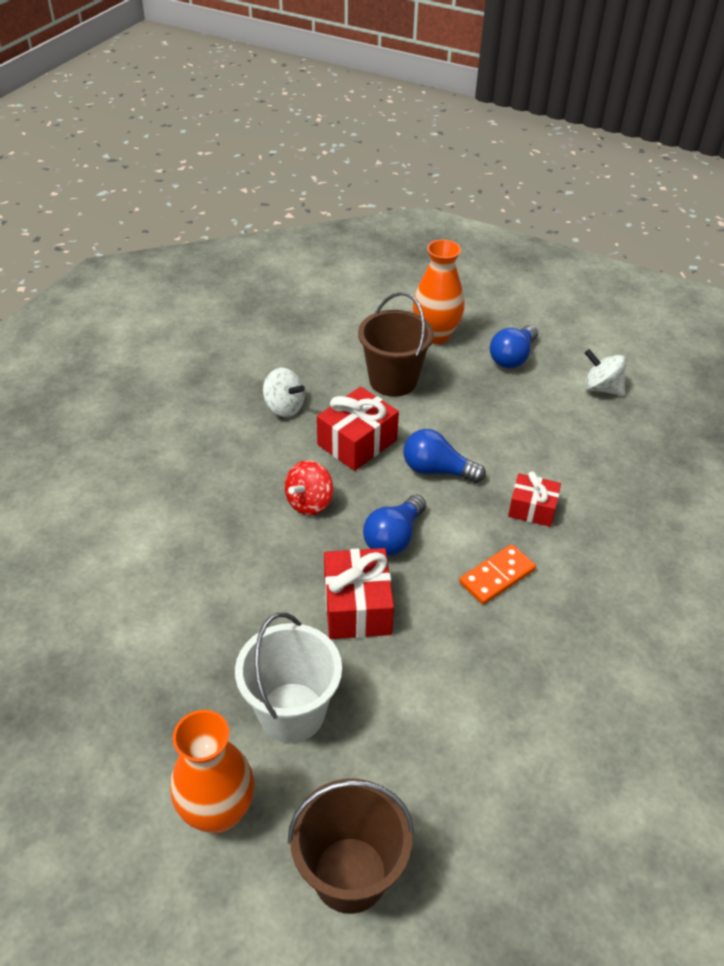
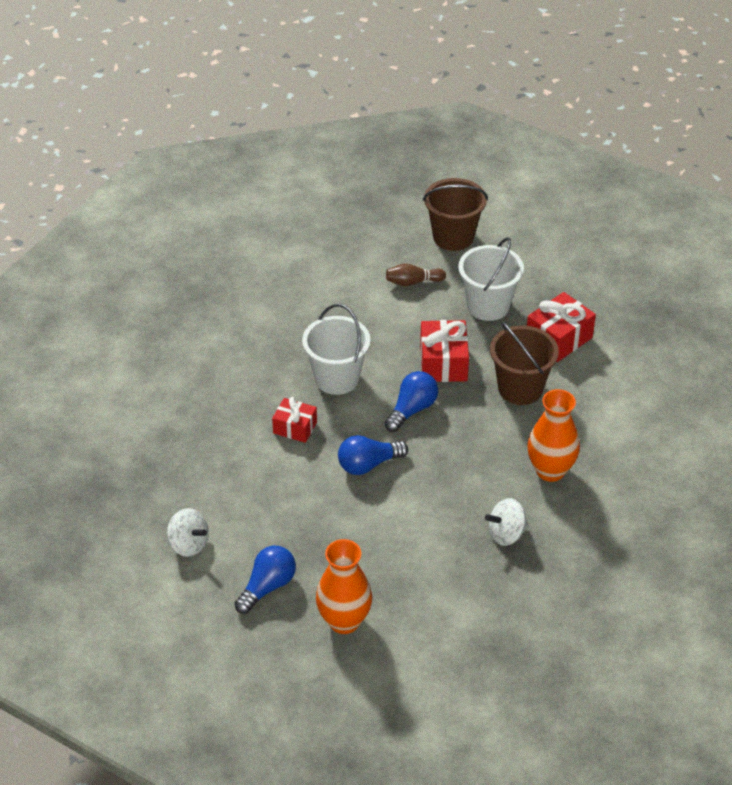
camera: 175 degrees left, 0 degrees up
(218, 811) = (528, 263): orange vase -> orange vase (550, 470)
(284, 407) = (506, 534): white spinning top -> white spinning top turned 60 degrees counterclockwise
(309, 502) = (480, 440): red spinning top -> none
(357, 442) = (437, 494): red gift -> red gift (558, 338)
(393, 380) = (397, 562): brown bucket -> brown bucket (520, 388)
(413, 756) = (413, 282): none -> brown bowling pin
(437, 470) = (368, 464): blue light bulb -> blue light bulb turned 135 degrees clockwise
(497, 576) = (337, 378): orange domino -> white bucket

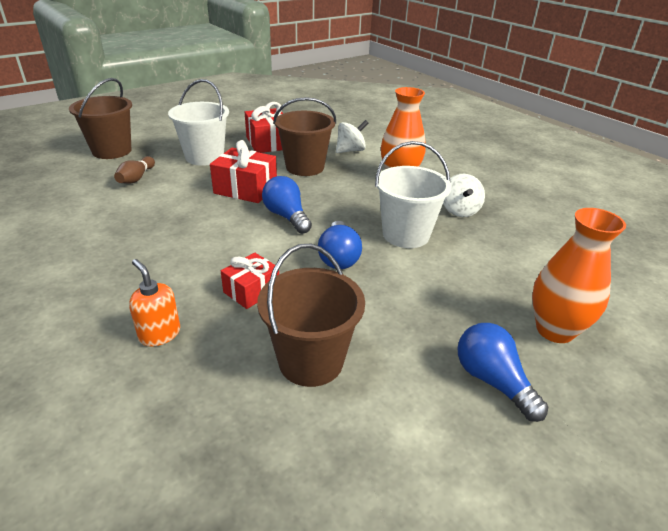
camera: 70 degrees left, 10 degrees down
(188, 544) = (392, 447): white spinning top -> white spinning top (350, 150)
(226, 400) = (159, 334): none -> orange soap dispenser
(239, 485) = (311, 361): none -> brown bucket
(337, 378) = (208, 245): white bucket -> white bucket (406, 234)

